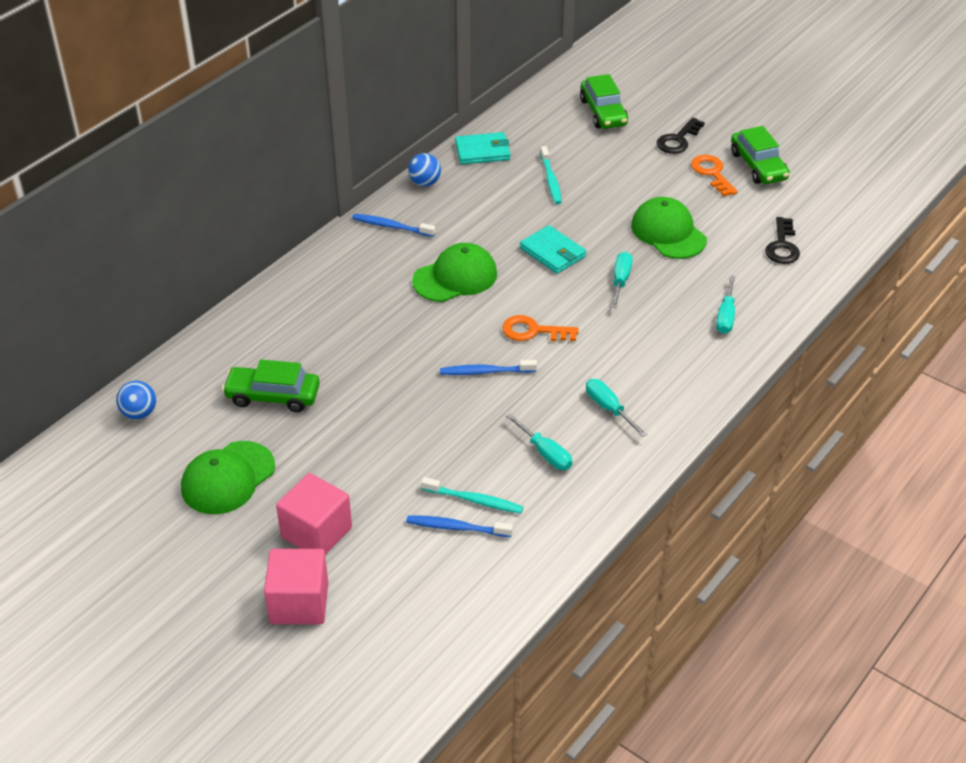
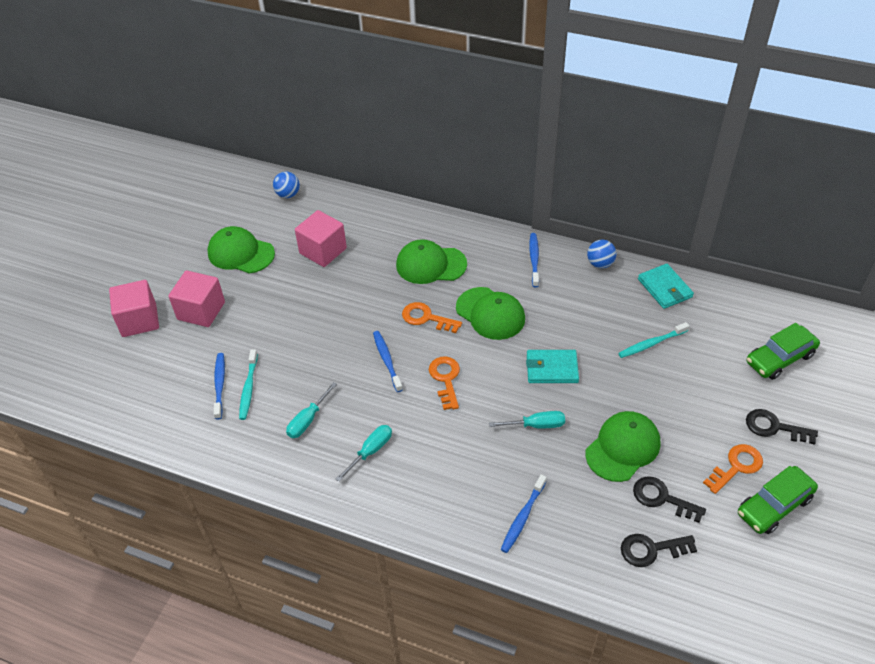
camera: 75 degrees right, 5 degrees up
(273, 396) = (323, 251): green car -> pink cube
(353, 307) = (431, 265): none -> green cap
(436, 328) = (426, 318): none -> orange key
(552, 252) = (551, 368): turquoise wallet -> turquoise wallet turned 60 degrees clockwise
(726, 316) = (522, 517): turquoise screwdriver -> blue toothbrush
(731, 225) = (662, 498): none -> black key

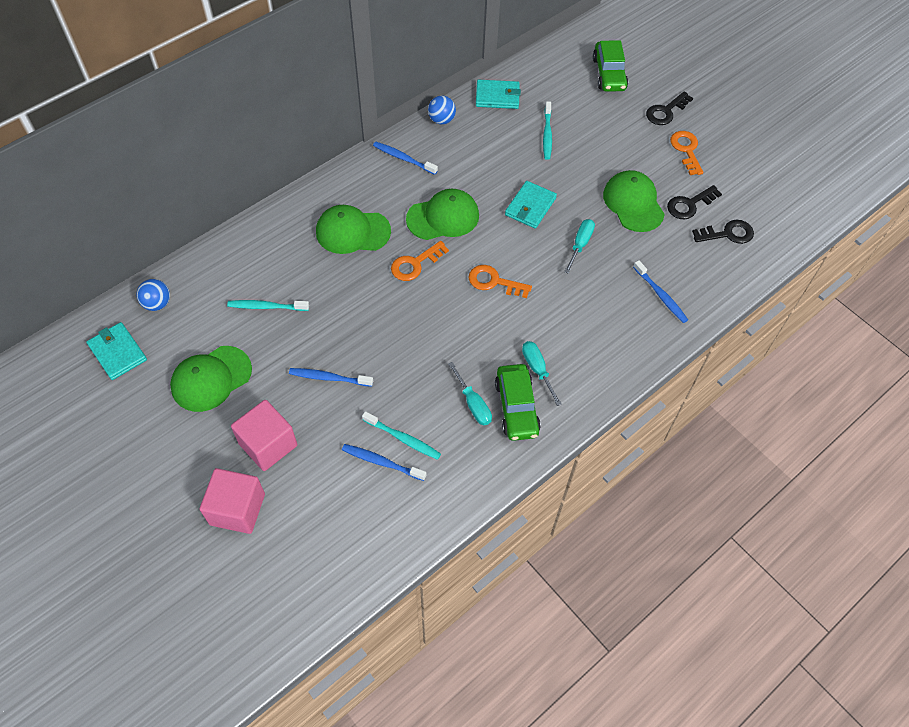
camera: 65 degrees left, 10 degrees up
(235, 197) = (117, 352): none -> turquoise wallet
(323, 251) = (266, 306): pink cube -> turquoise toothbrush
(387, 360) = (444, 314): blue toothbrush -> blue toothbrush (329, 378)
(431, 265) = (352, 232): green cap -> green cap turned 60 degrees clockwise
(651, 550) = (728, 234): black key -> black key turned 120 degrees counterclockwise
(774, 506) = (728, 149): green car -> green car (516, 407)

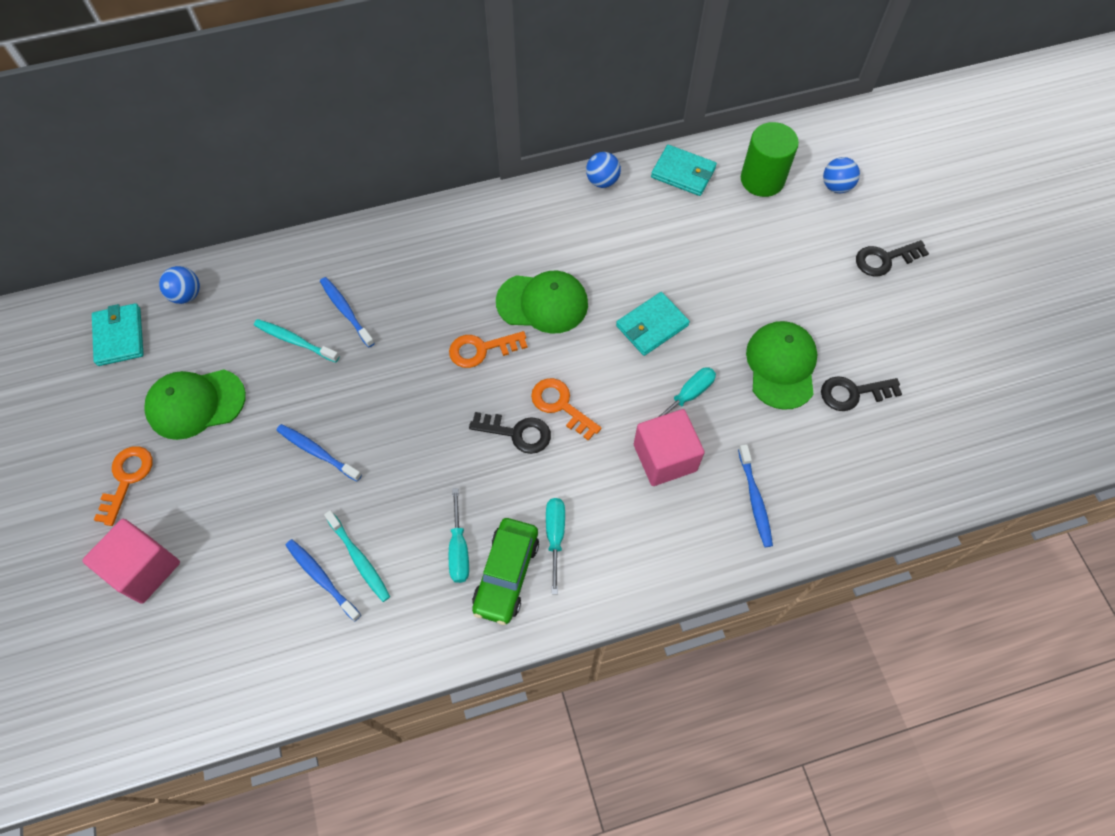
camera: 25 degrees right, 5 degrees up
(268, 444) = (214, 505): pink cube -> pink cube (665, 457)
(352, 232) = (432, 285): green cap -> none
(403, 158) = (534, 214): blue toothbrush -> blue toothbrush (346, 311)
(547, 134) = (719, 240): turquoise toothbrush -> none
(556, 84) = (762, 179): none -> green cylinder
(609, 74) = (836, 186): green car -> blue ball
(686, 150) = (885, 319): orange key -> orange key (127, 478)
(728, 234) = (884, 450): black key -> black key (517, 433)

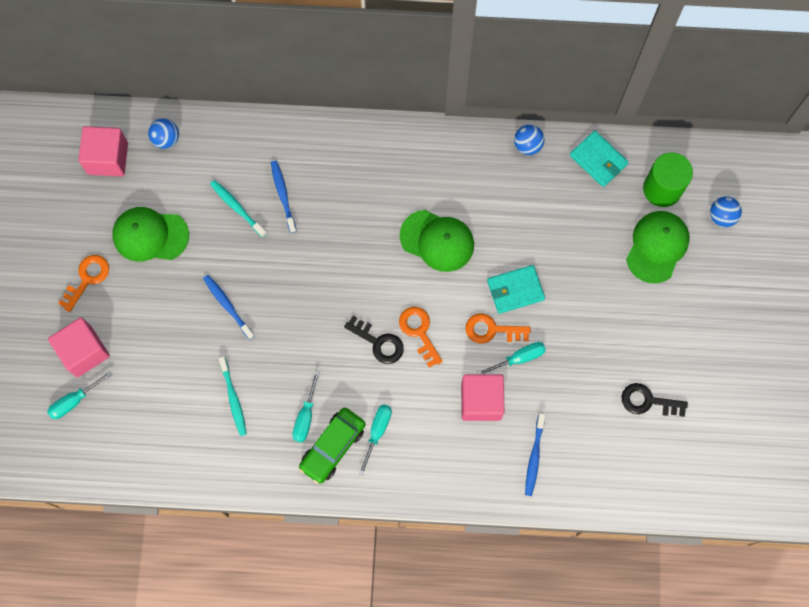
camera: 20 degrees right, 10 degrees up
(119, 336) = (108, 158): turquoise wallet -> pink cube
(146, 635) = (75, 400): none -> turquoise screwdriver
(321, 578) = (203, 403): blue toothbrush -> none
(481, 349) = (375, 264): orange key -> orange key (491, 330)
(781, 366) = (602, 359): green cap -> green cap (657, 247)
(884, 259) = (729, 297): black key -> none

